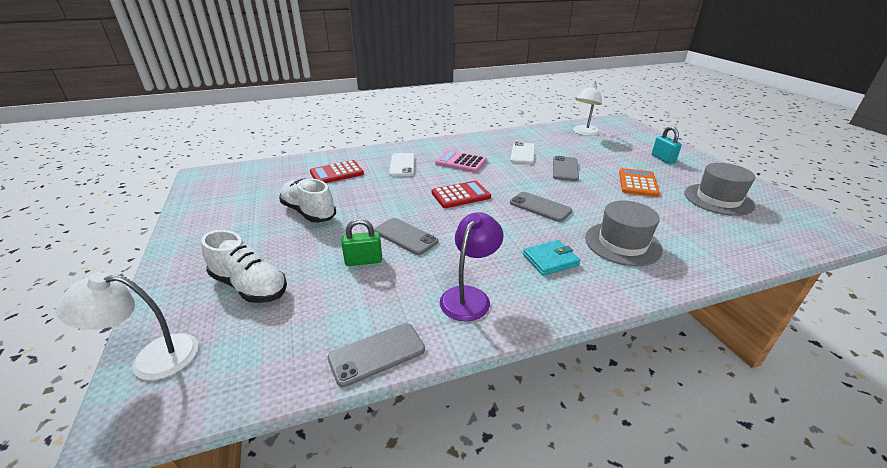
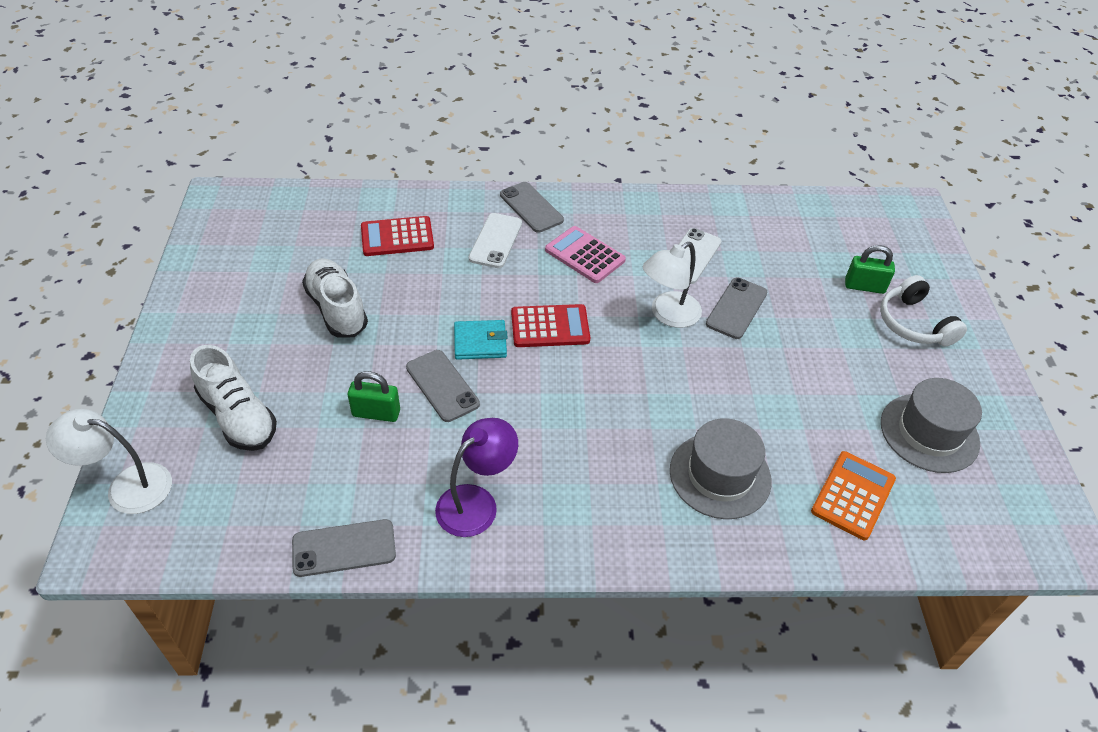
camera: 15 degrees right, 15 degrees up
(540, 207) = (649, 379): grey phone -> grey phone (531, 207)
(550, 260) = (605, 475): turquoise wallet -> turquoise wallet (480, 342)
(584, 133) = (826, 228): white lamp -> white lamp (668, 315)
(624, 150) = (864, 286): none -> green padlock
(637, 183) = (829, 367): orange calculator -> orange calculator (853, 495)
(663, 159) = (914, 323): turquoise padlock -> white headphones

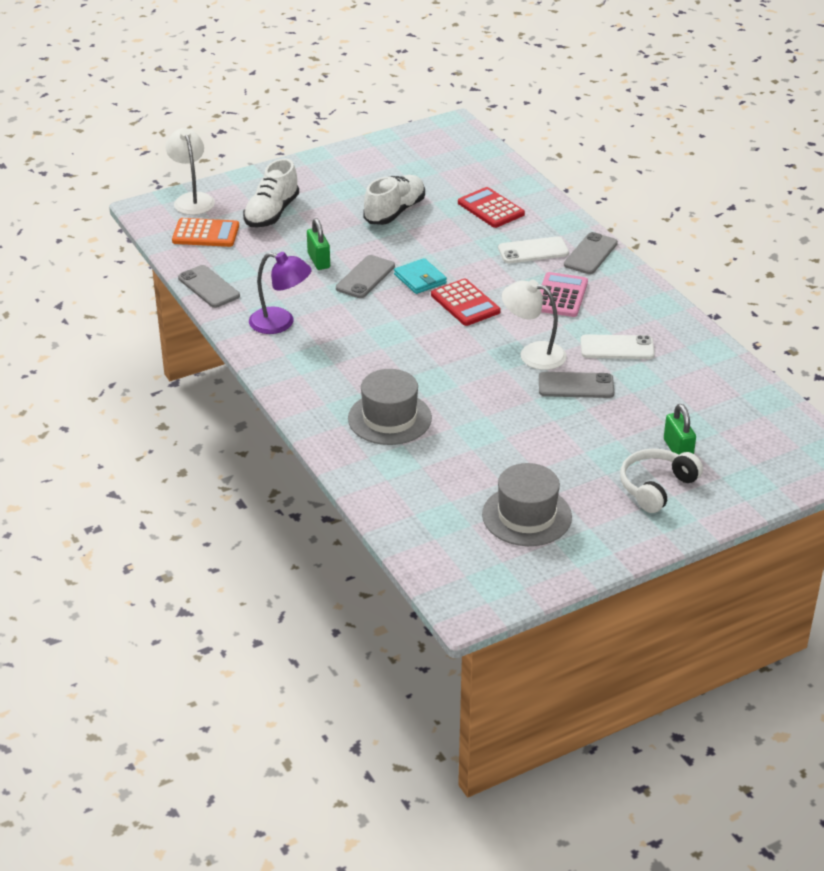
camera: 65 degrees right, 10 degrees down
(853, 495) = (424, 486): orange calculator -> orange calculator (206, 234)

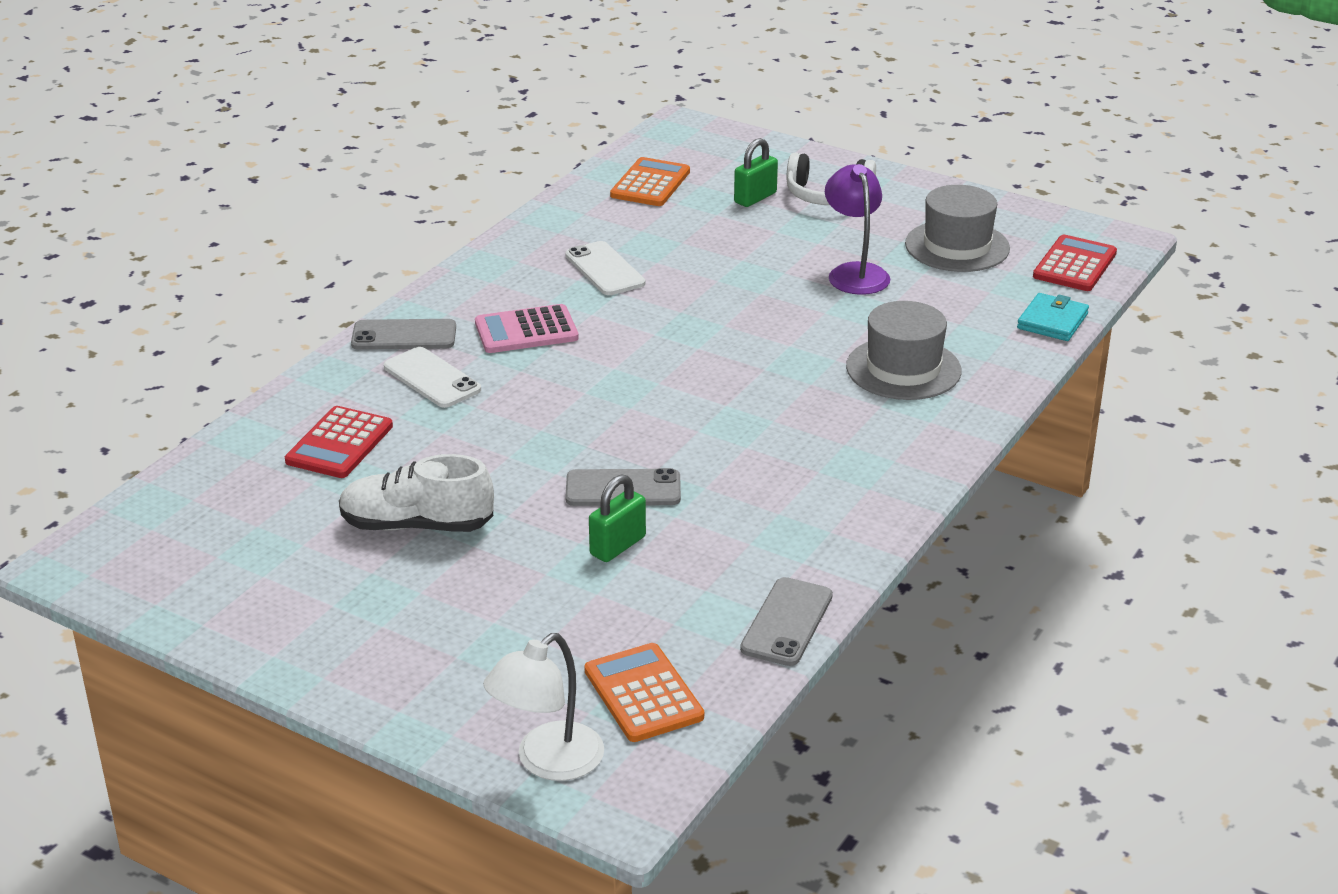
camera: 120 degrees left, 5 degrees down
(272, 213) = (519, 648): white shoe -> none
(281, 323) = (805, 519): purple lamp -> purple lamp (855, 272)
(420, 279) = (584, 443): turquoise wallet -> turquoise wallet (1052, 321)
(465, 303) = (610, 391): red calculator -> red calculator (1074, 265)
(533, 354) = (673, 316): white lamp -> none
(576, 386) = (707, 275): grey phone -> none
(736, 409) = (650, 184): none -> orange calculator

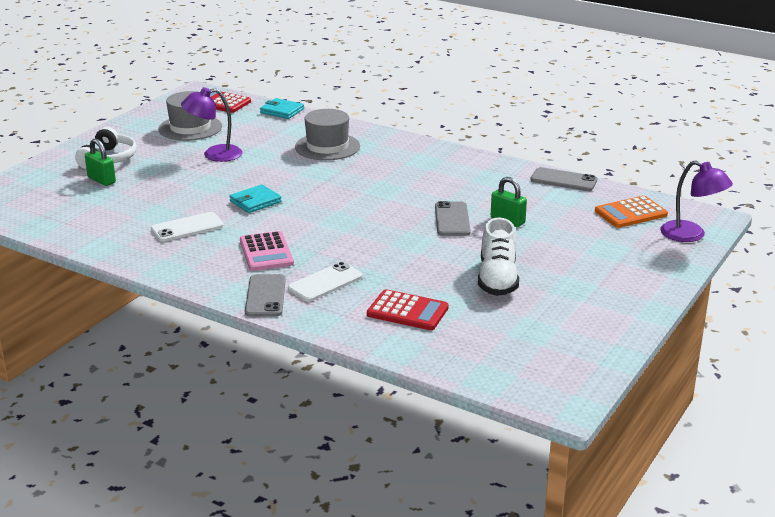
camera: 90 degrees left, 5 degrees down
(547, 762) = (691, 235): white lamp -> purple lamp
(650, 184) = (63, 213): orange calculator -> none
(688, 315) = (255, 201): none -> turquoise wallet

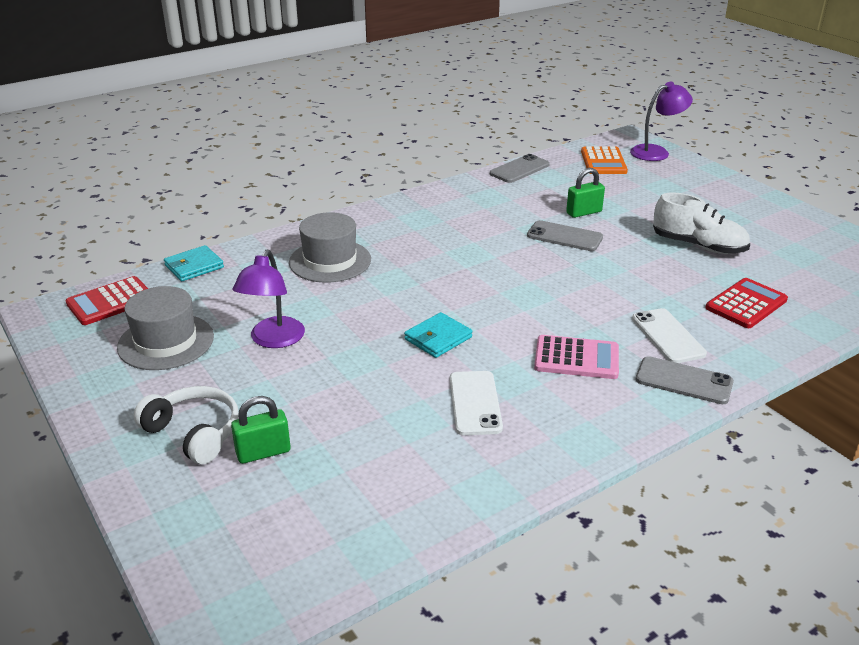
camera: 65 degrees left, 5 degrees up
(255, 201) = (438, 338): turquoise wallet -> turquoise wallet turned 60 degrees clockwise

